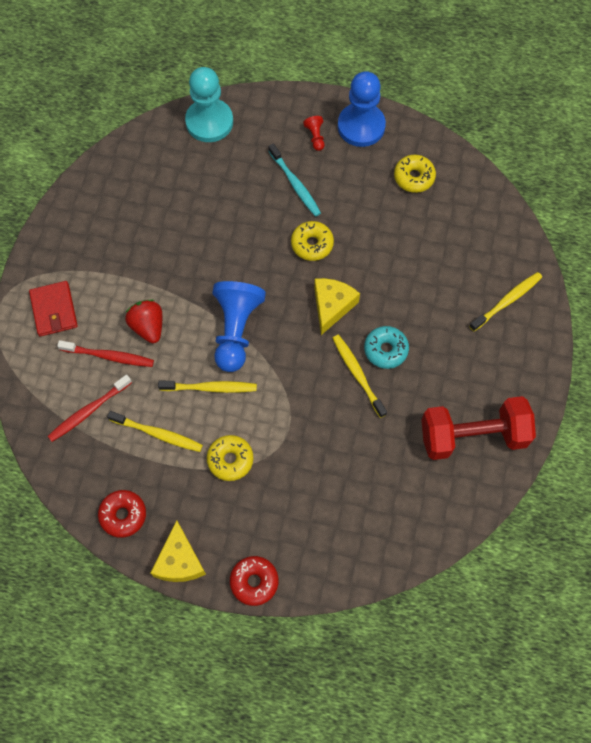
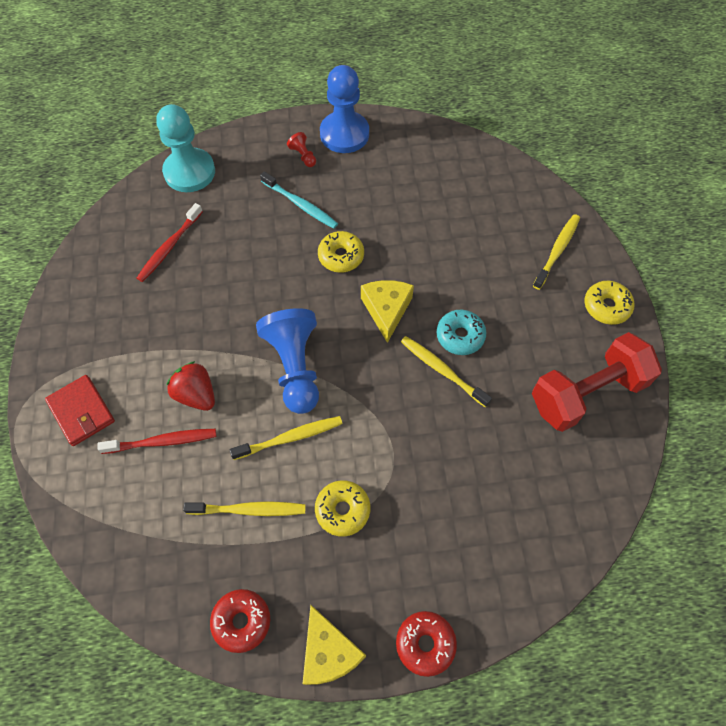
camera: 20 degrees left, 5 degrees down
(89, 411) = (159, 511): red toothbrush -> red toothbrush (169, 247)
(414, 177) = (415, 165): yellow donut -> yellow donut (606, 306)

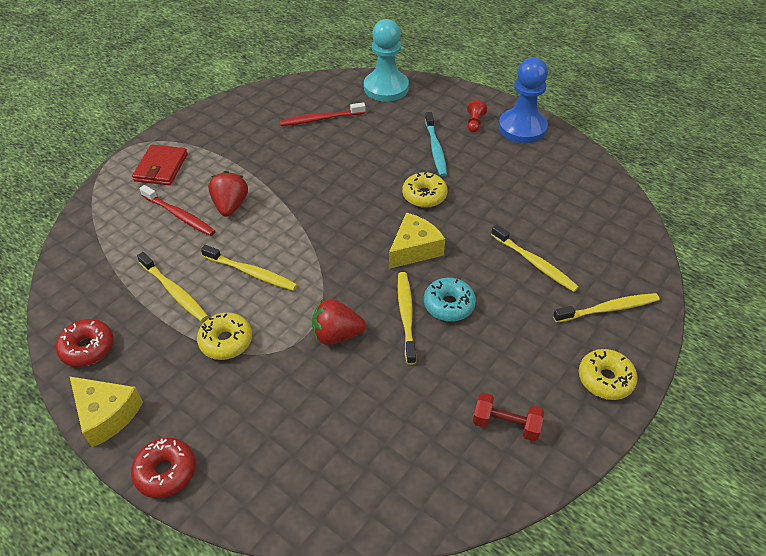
camera: 45 degrees right, 15 degrees down
(295, 367) = (308, 236): blue pawn -> none
(328, 652) = (106, 414): yellow cheese -> yellow cheese turned 75 degrees counterclockwise
(414, 429) = (336, 335): none -> red strawberry
(477, 252) = (534, 263): none -> yellow toothbrush
(587, 393) = (506, 424): red dumbbell -> red dumbbell, size x0.49

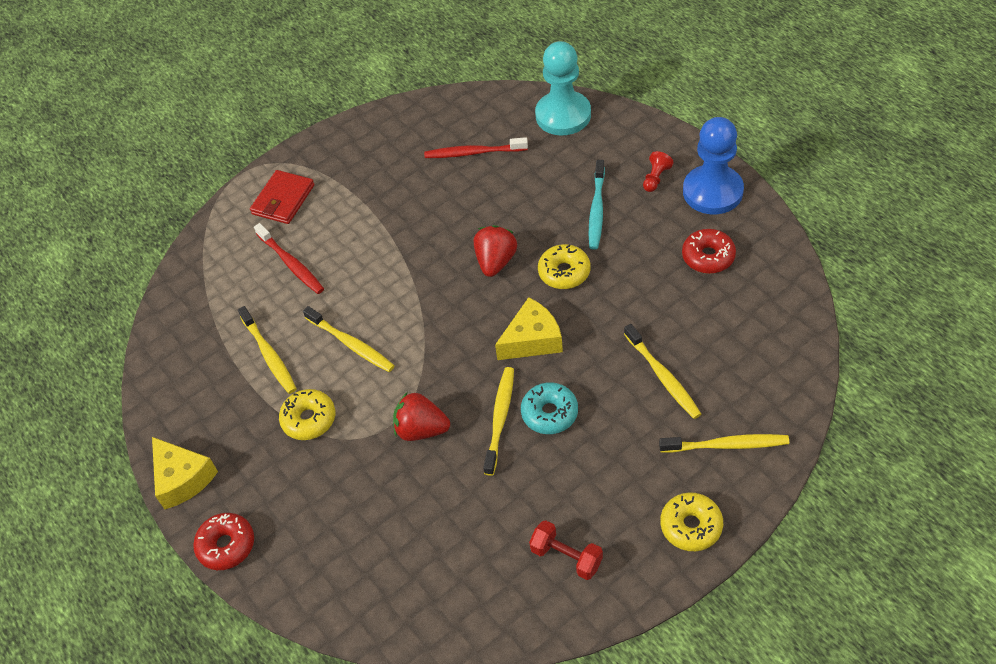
camera: 20 degrees right, 5 degrees up
(87, 348) = (176, 405): red donut -> red donut (708, 257)
(230, 206) = (347, 258): red strawberry -> red strawberry (496, 261)

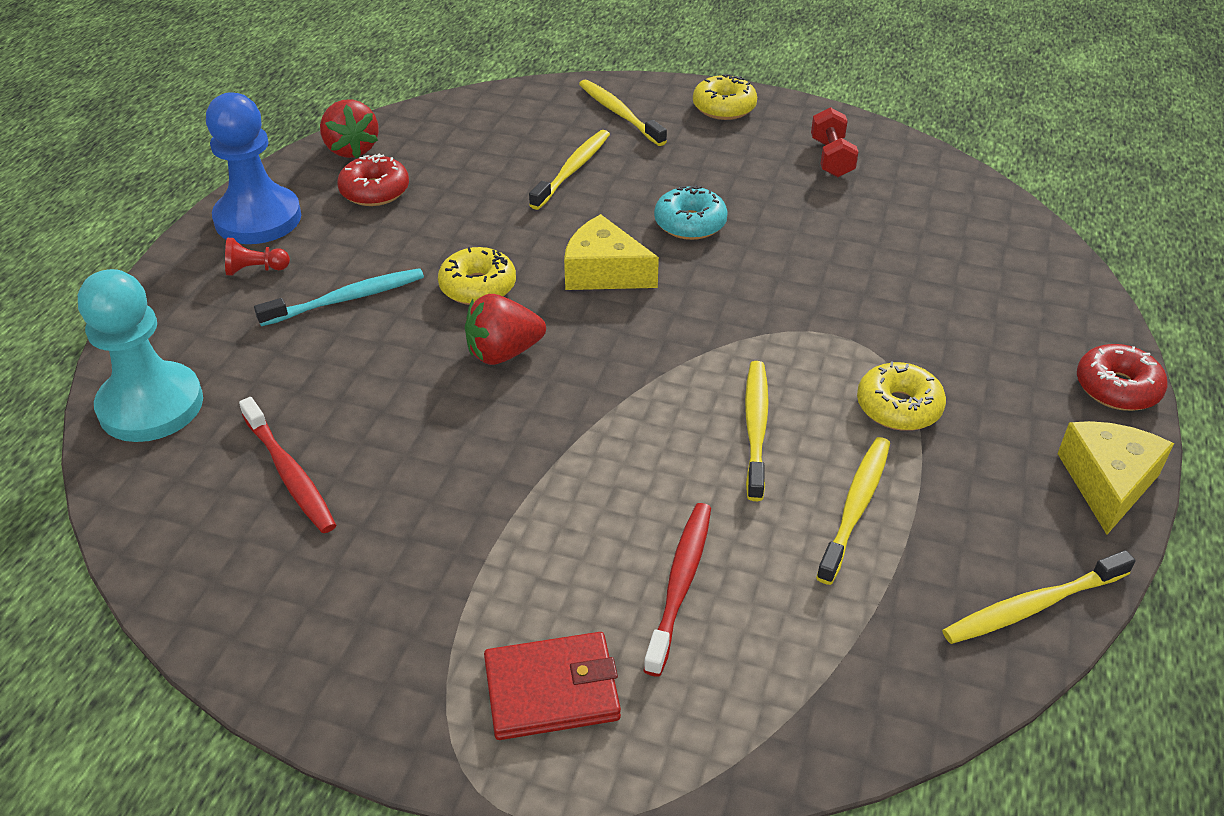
camera: 130 degrees left, 10 degrees down
(421, 429) = (807, 305): red strawberry -> red strawberry (351, 149)
(500, 419) = (732, 253): yellow toothbrush -> yellow toothbrush (1033, 606)

